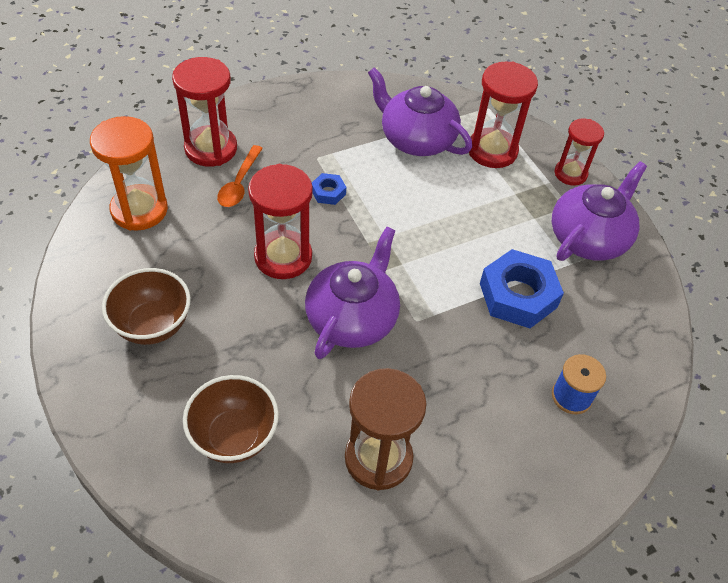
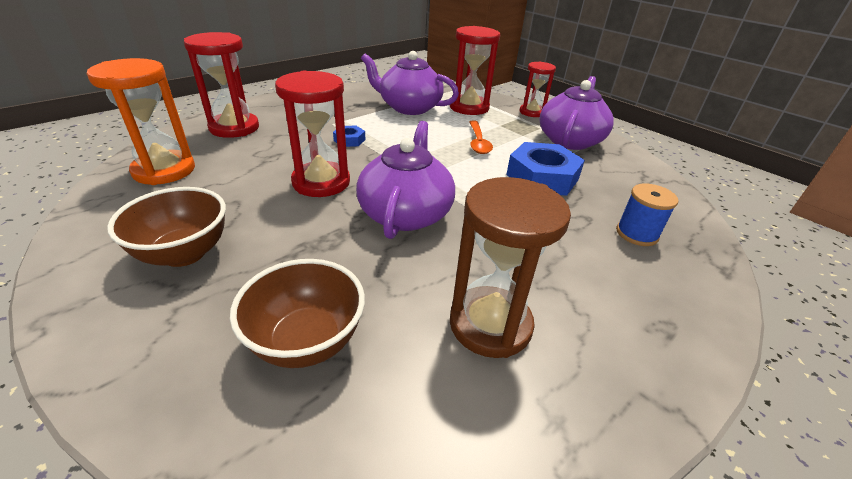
camera: 15 degrees left, 15 degrees down
(239, 183) = (266, 144): orange spoon -> orange spoon (478, 142)

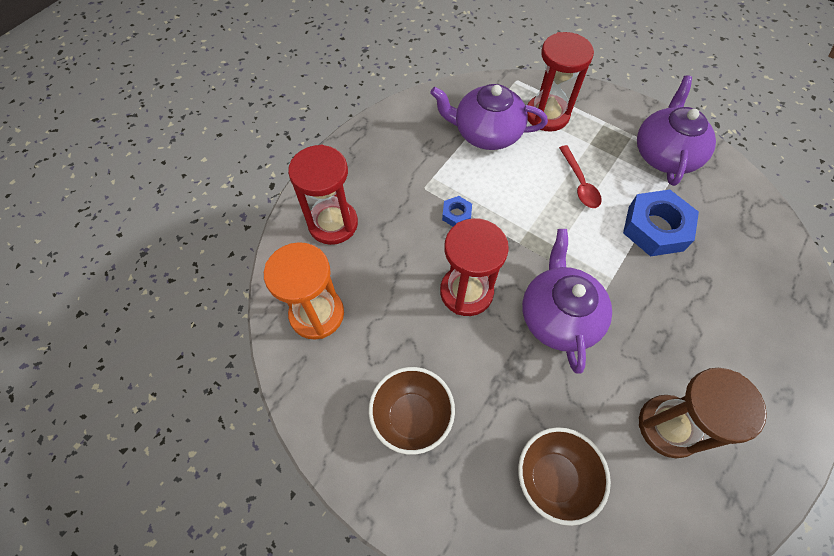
camera: 10 degrees left, 25 degrees up
(478, 142) = (579, 183): orange spoon -> red spoon
(532, 112) = (614, 107): red hourglass -> none
(637, 234) = (751, 291): blue spool -> none

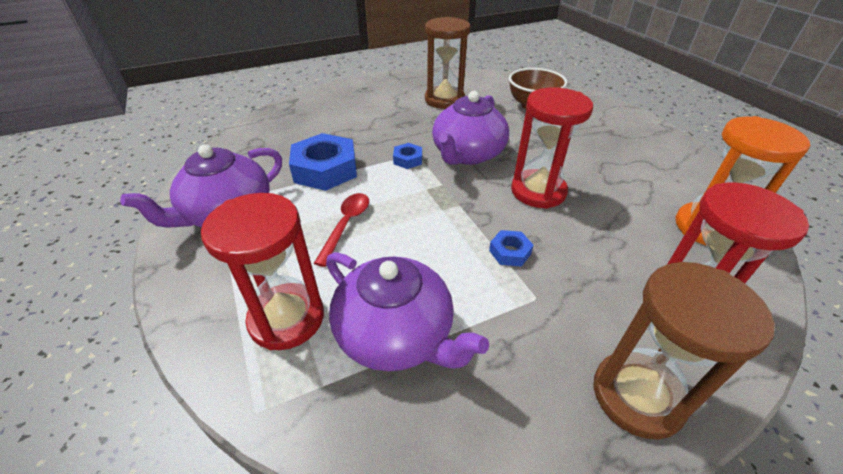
camera: 150 degrees left, 20 degrees down
(355, 157) = (637, 396): none -> brown hourglass
(412, 417) = (620, 148): brown bowl -> none
(604, 277) = (408, 159): none -> blue nut

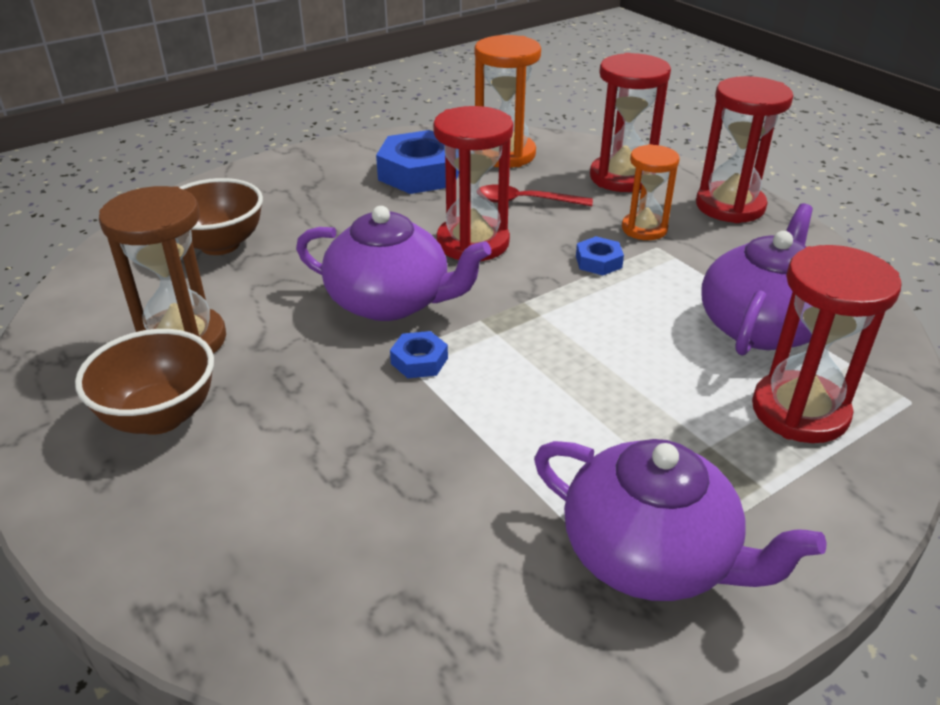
camera: 100 degrees left, 5 degrees down
(325, 169) = (474, 457): blue nut -> blue nut (420, 173)
(346, 225) = (613, 397): red spoon -> red spoon (525, 201)
(392, 97) = (160, 416): none -> brown bowl
(569, 296) = (644, 229): none -> orange hourglass
(637, 396) = (730, 206): brown hourglass -> red hourglass

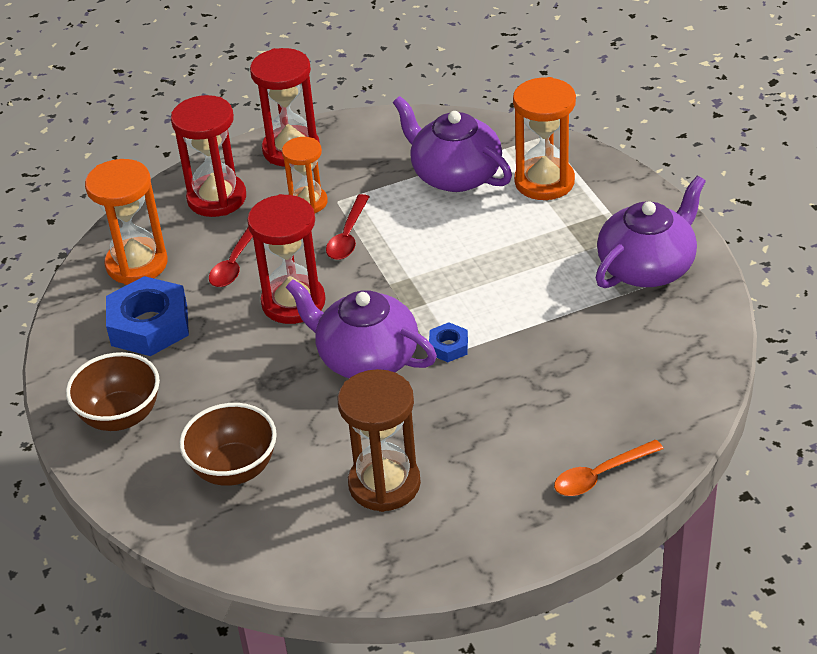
camera: 75 degrees left, 5 degrees up
(160, 416) = (479, 490): brown bowl -> brown bowl (120, 416)
(167, 537) = (600, 475): none -> orange spoon
(390, 301) = (366, 358): purple teapot -> purple teapot turned 90 degrees counterclockwise
(598, 262) = (348, 236): blue nut -> red spoon
(799, 411) = (544, 182): red hourglass -> orange hourglass

